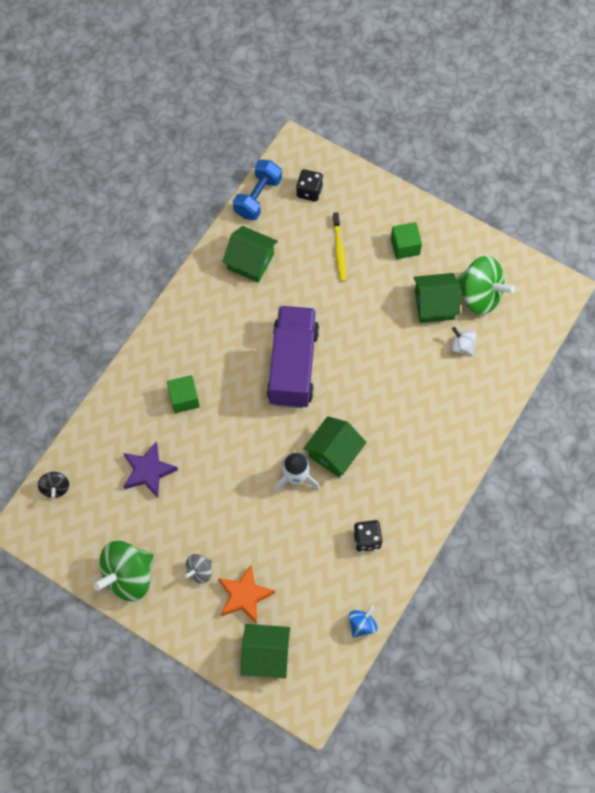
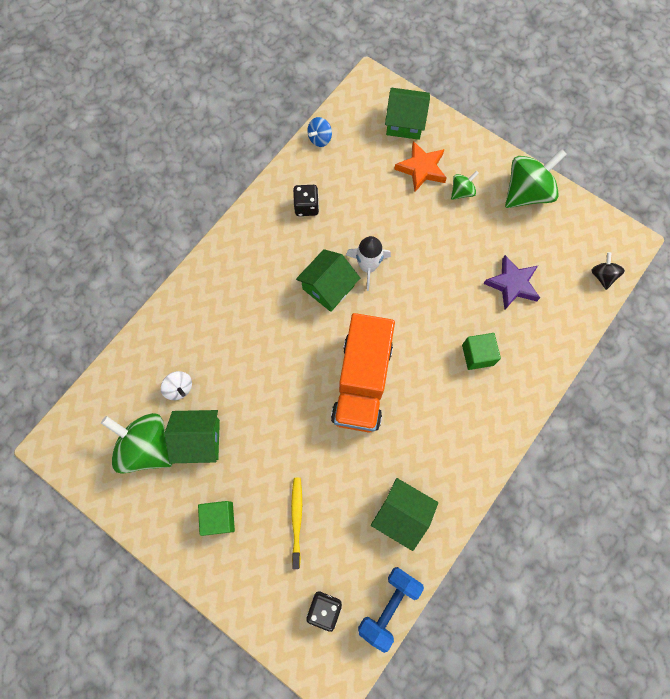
camera: 175 degrees left, 5 degrees up
(199, 571) = (461, 192): grey spinning top -> green spinning top
(293, 365) = (362, 381): purple truck -> orange truck

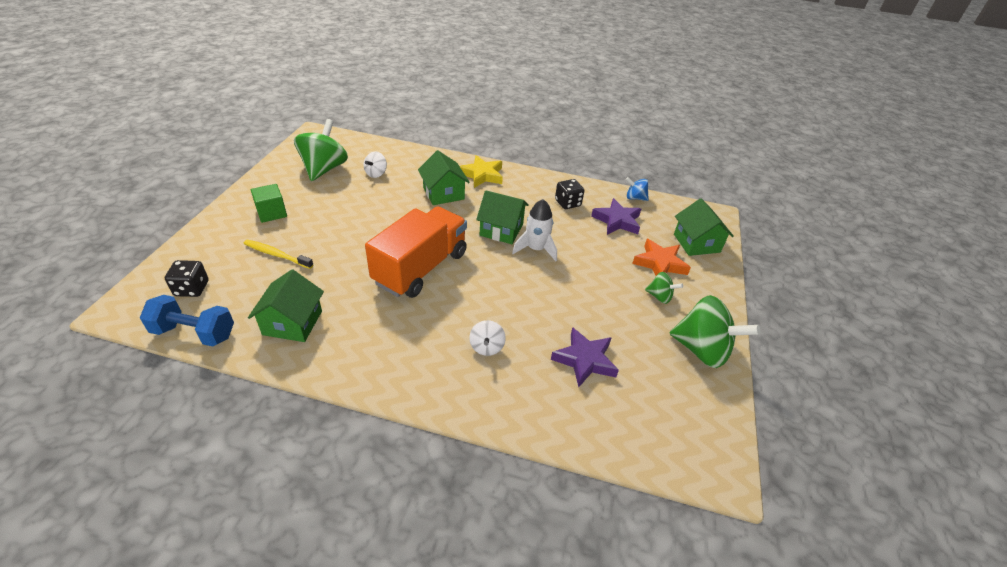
camera: 65 degrees right, 30 degrees down
(199, 439) = (336, 190): green house -> green house (443, 193)
(224, 272) = (482, 175): none -> yellow star
(297, 519) = (277, 255): yellow toothbrush -> yellow toothbrush turned 135 degrees counterclockwise
(350, 174) = (617, 221): none -> purple star
(362, 381) = (421, 268): orange truck -> orange truck turned 135 degrees clockwise
(477, 355) = (486, 347): green cube -> white spinning top
(602, 276) = (653, 451): black spinning top -> none

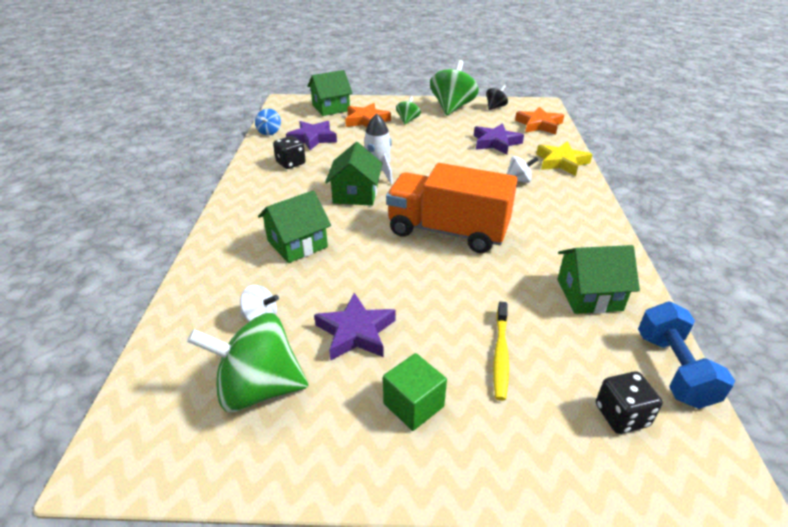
camera: 100 degrees left, 5 degrees down
(340, 203) = (355, 332): none -> purple star
(482, 175) = (244, 222): yellow star -> yellow star (561, 162)
(637, 432) = (539, 125): none -> orange star
(705, 402) = (495, 107): none -> black spinning top

